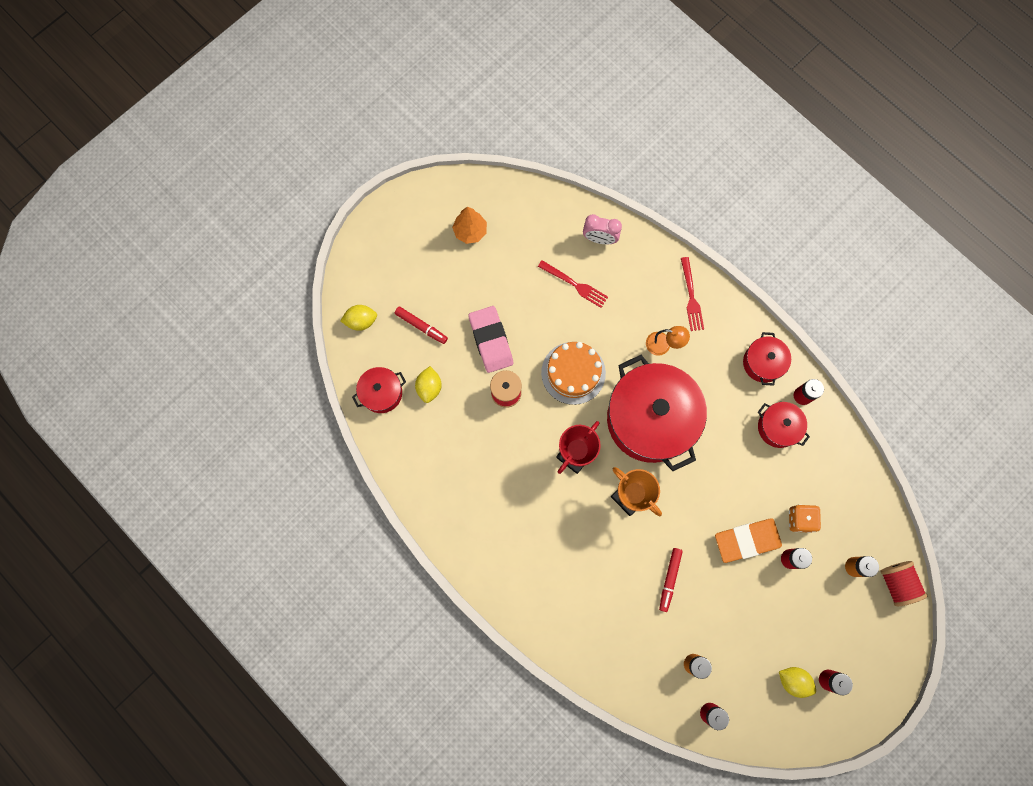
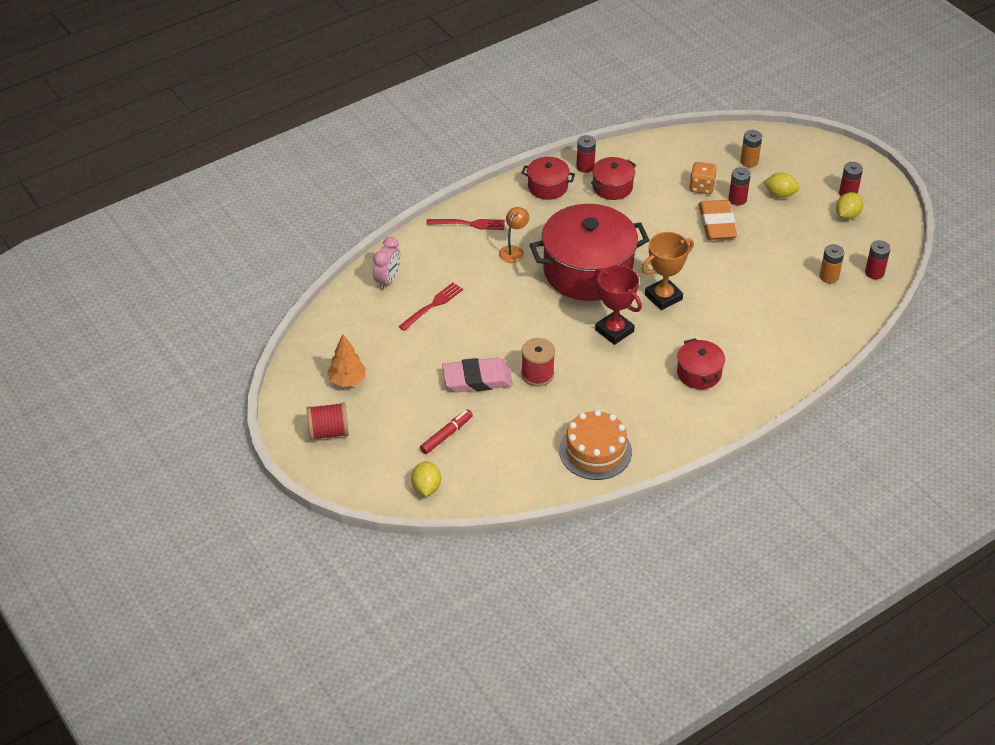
camera: 80 degrees left, 30 degrees down
(381, 393) = (515, 478): red pot -> red pot (699, 373)
(429, 387) = (518, 436): yellow lemon -> yellow lemon (780, 194)
(573, 373) = (527, 320): orange cake -> orange cake (595, 451)
(669, 579) = (748, 281): red marker -> none
(896, 583) = (766, 139): red spool -> red spool (328, 432)

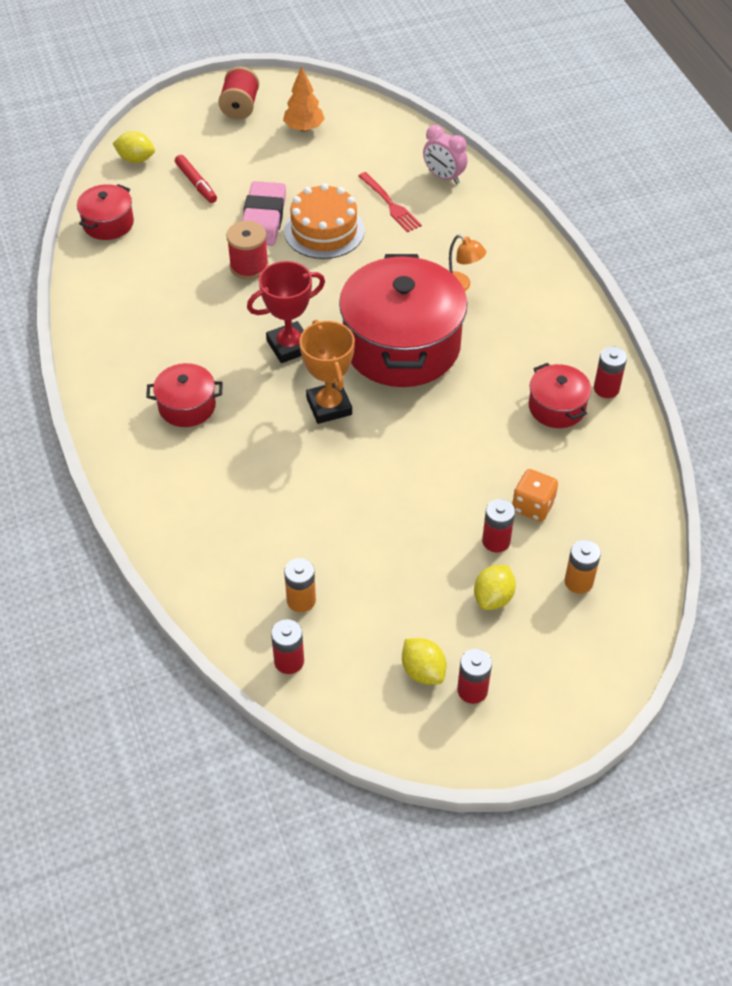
camera: 105 degrees right, 5 degrees up
(469, 224) = (520, 257): red fork -> none
(547, 187) = (573, 342): red pot -> red pot (108, 223)
(595, 451) = (117, 288): orange cake -> orange cake (324, 231)
(717, 224) = (450, 501): orange eraser -> none

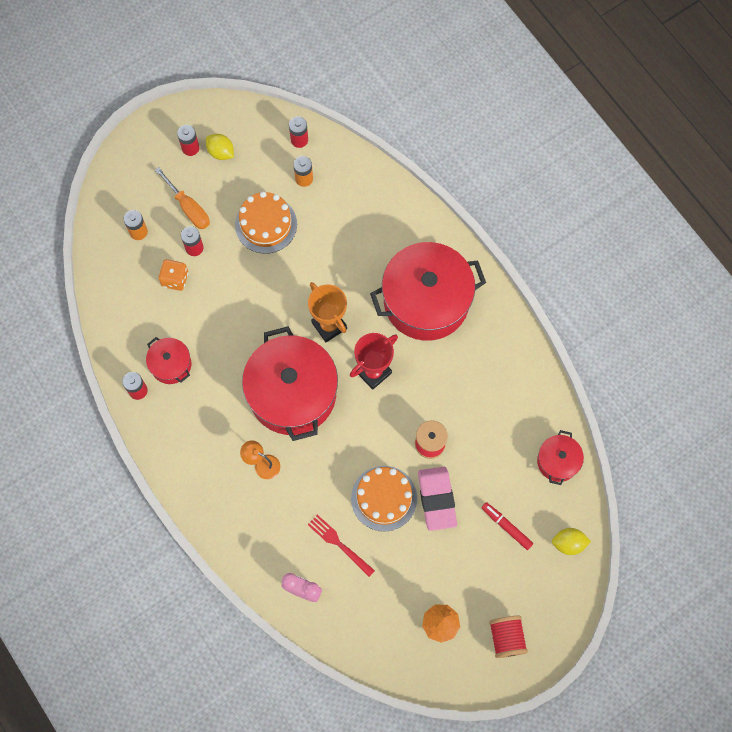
camera: 165 degrees right, 20 degrees up
(187, 406) = (426, 301): red pot -> red pot, size x2.12
(379, 548) = (266, 224): none -> orange cake
(493, 598) = (189, 208): yellow lemon -> orange screwdriver

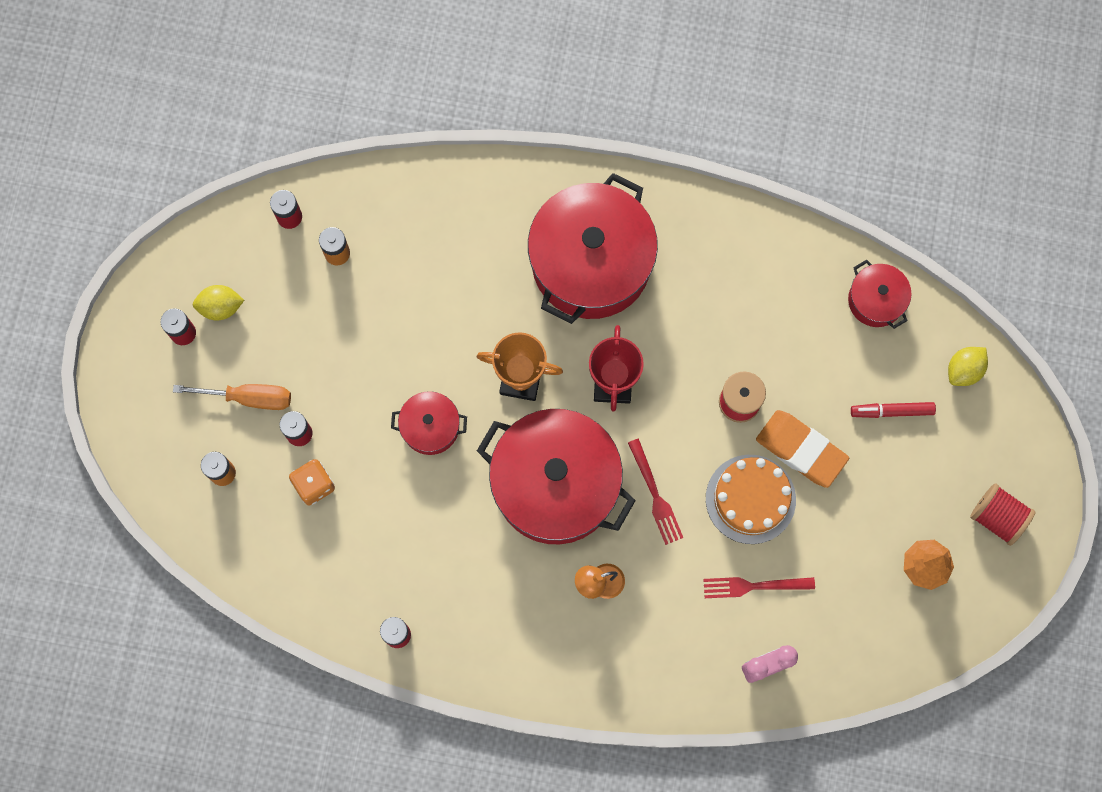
camera: 45 degrees left, 5 degrees up
(171, 365) = (403, 575): red pot -> red pot (430, 427)
(266, 224) = (348, 338): orange cake -> none
(337, 448) = (655, 496): none -> red fork
(436, 499) = (801, 450): pink eraser -> orange eraser

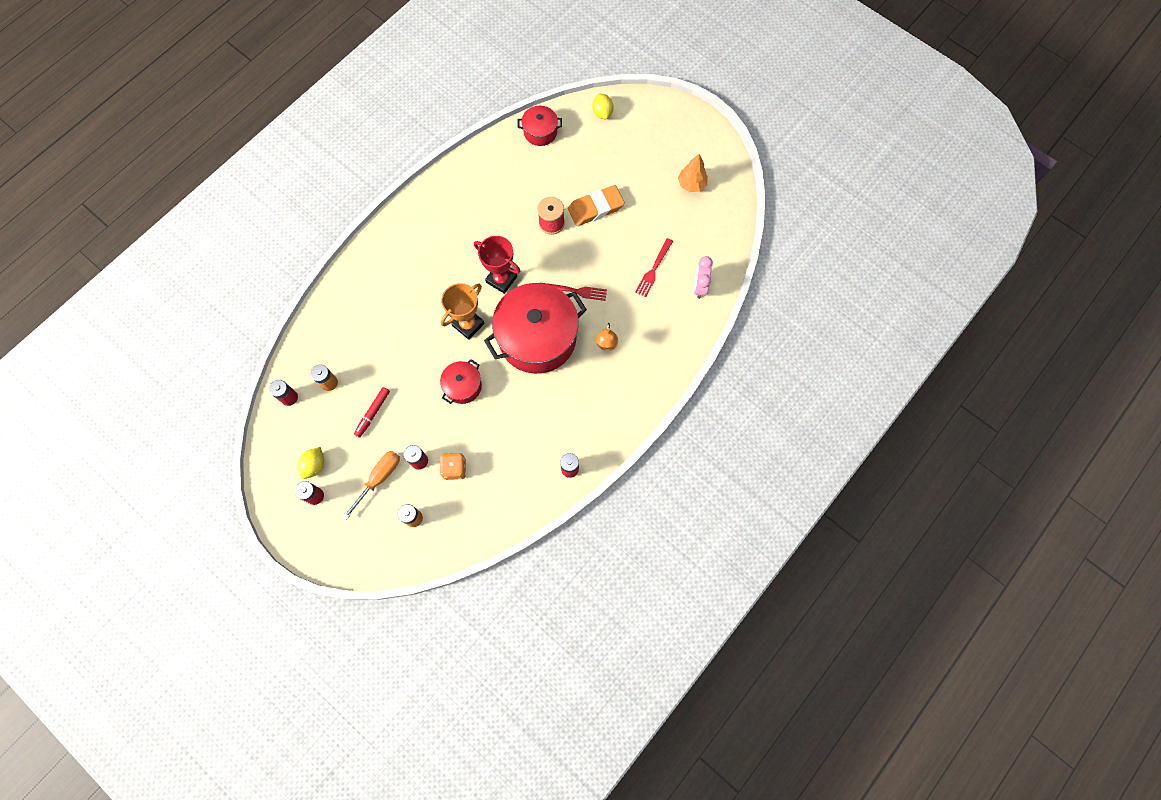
camera: 60 degrees left, 5 degrees down
(591, 262) = (427, 254): red pot -> none
(750, 499) = (606, 246): orange cake -> none
(892, 411) = (602, 156): red marker -> red marker (373, 413)
(997, 517) = (686, 139): red spool -> none

